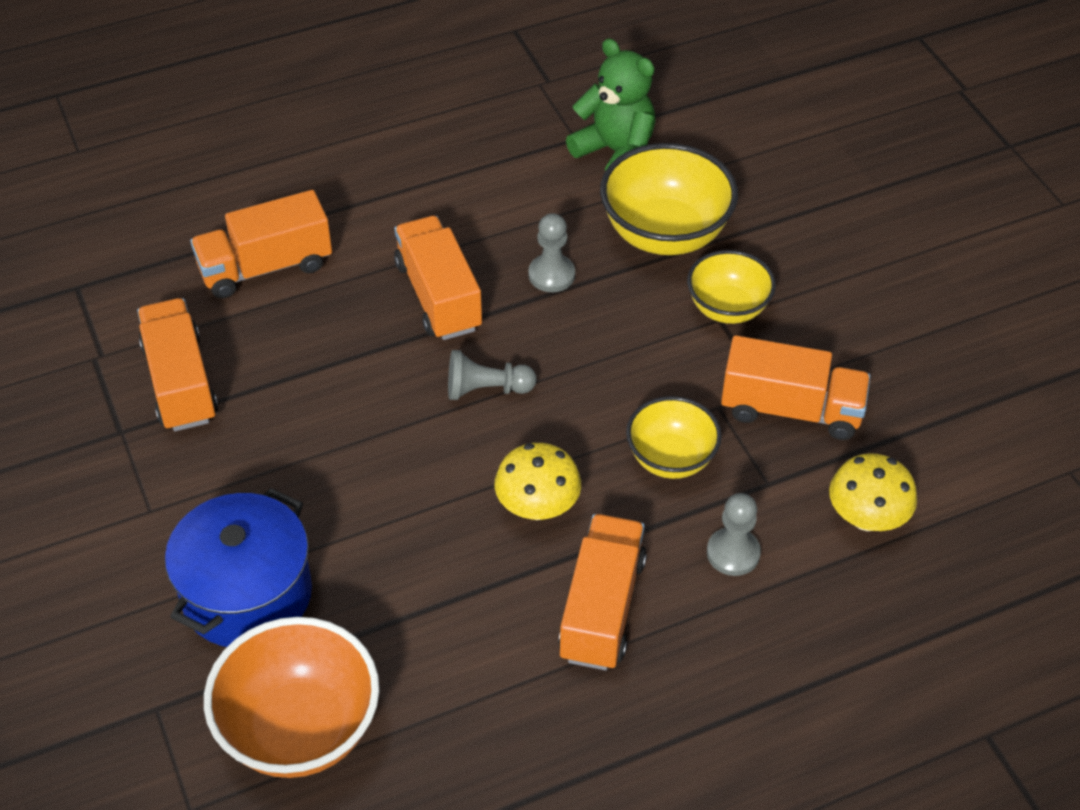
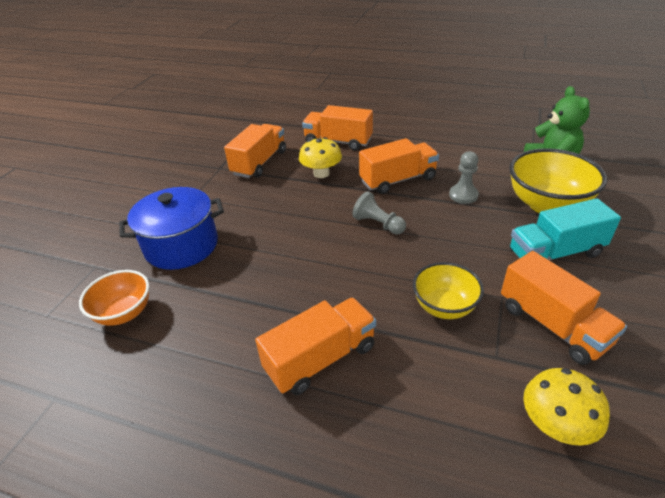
camera: 45 degrees right, 10 degrees down
(300, 729) = (124, 313): orange bowl -> orange bowl, size x0.62
(438, 296) = (398, 180): orange truck -> orange truck turned 45 degrees clockwise
(537, 506) = (345, 286): yellow mushroom -> yellow mushroom (321, 173)
(727, 308) = (555, 253): yellow bowl -> turquoise truck
(733, 553) = (432, 382): grey pawn -> none

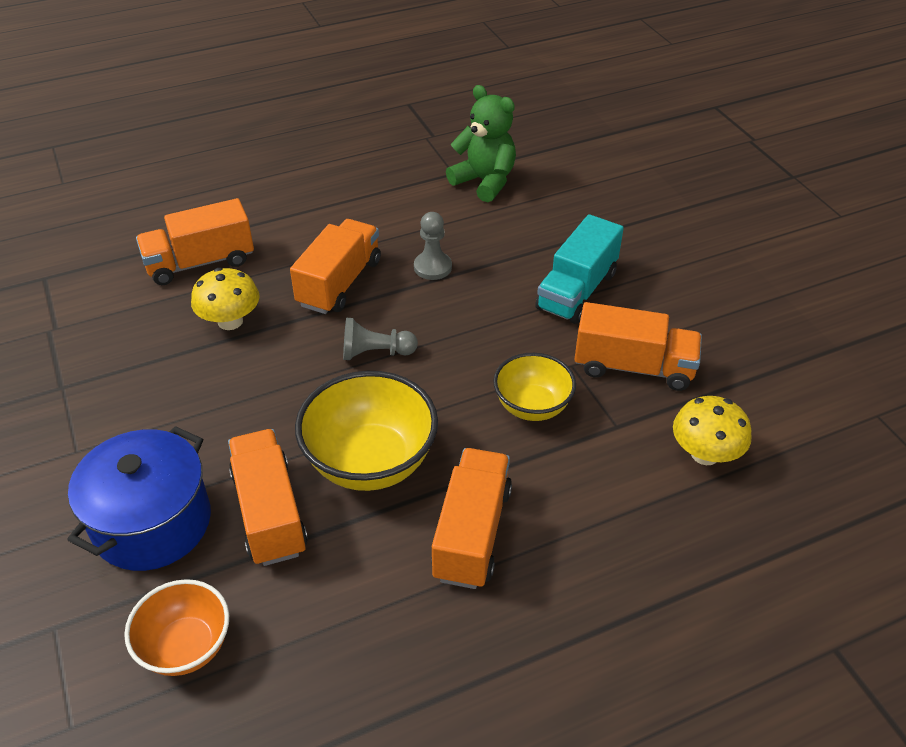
camera: 45 degrees left, 5 degrees up
(259, 163) = (118, 348): orange truck -> orange truck (269, 512)
(546, 205) = (524, 238): yellow bowl -> yellow bowl (370, 462)

